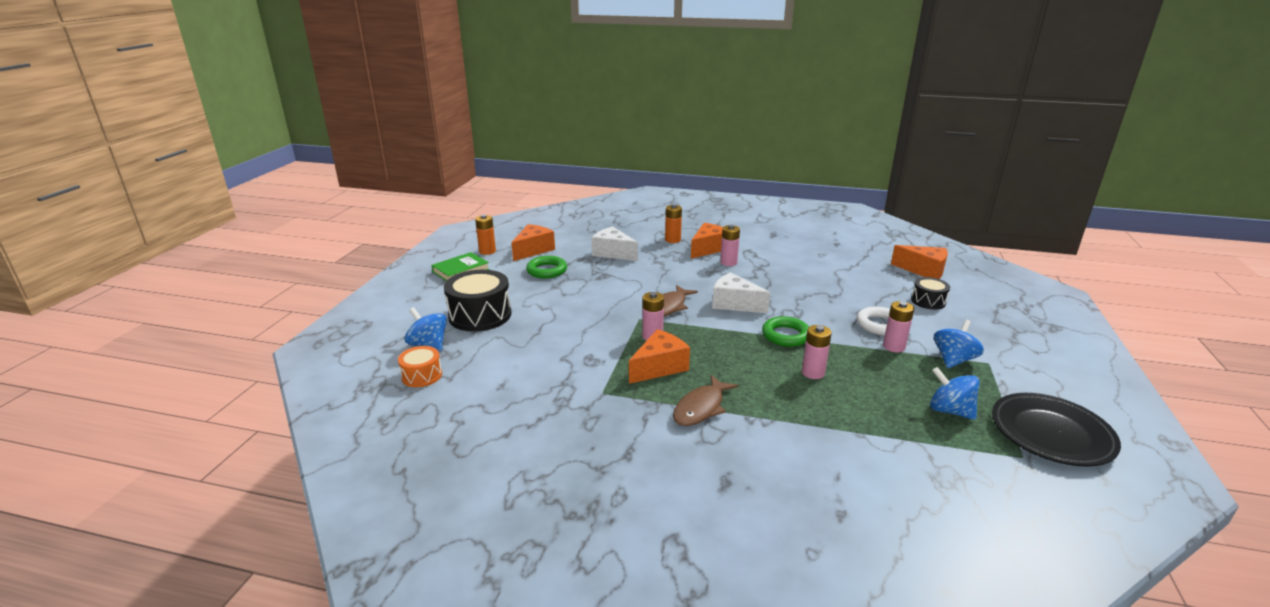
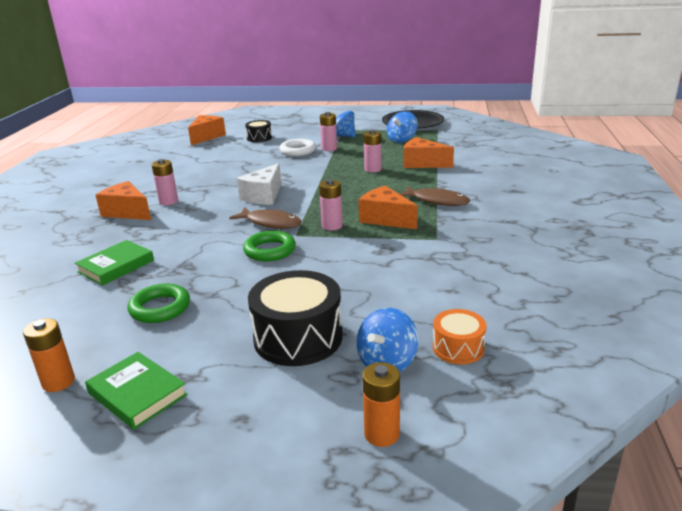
camera: 95 degrees left, 0 degrees up
(533, 250) = (76, 333): orange cheese -> orange cheese (422, 163)
(613, 253) = (116, 266): white cheese -> green book
(672, 240) = (90, 232): orange battery -> orange battery (381, 434)
(786, 335) = (319, 177): green ring -> green ring (270, 250)

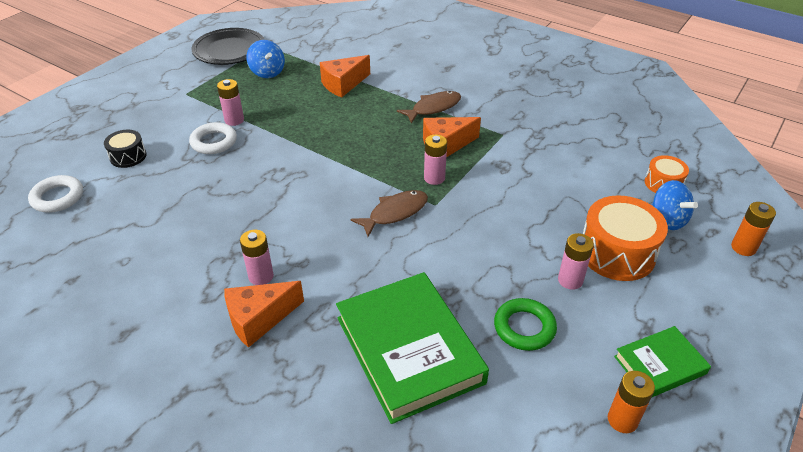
camera: 65 degrees left, 15 degrees up
(116, 266) = (409, 349): green book -> green book, size x1.91
(206, 137) = (58, 197): orange cheese -> white ring
(264, 196) = (321, 200): white cheese -> none
(270, 250) = (456, 229): green ring -> none
(298, 337) = (617, 253): black drum -> orange drum
(342, 136) = (207, 100): blue spinning top -> none
(373, 169) = (326, 114): pink battery -> pink battery (570, 280)

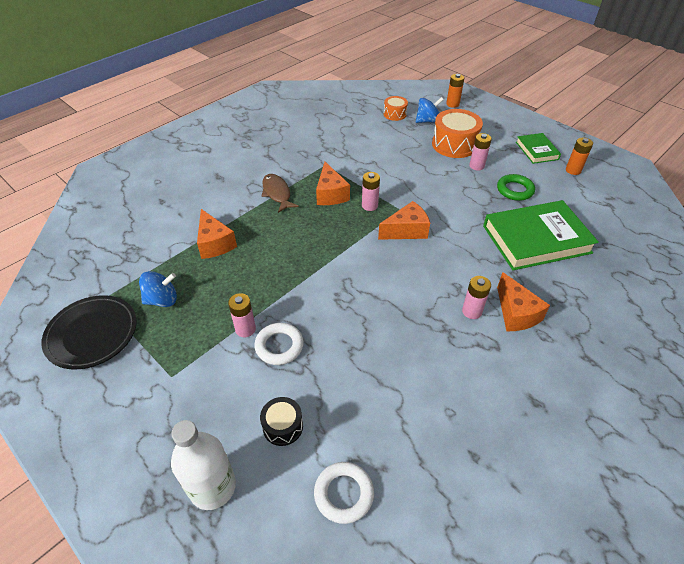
camera: 80 degrees left, 5 degrees up
(82, 131) = (212, 487): none -> white bottle
(395, 213) = (406, 230): brown fish -> orange cheese

